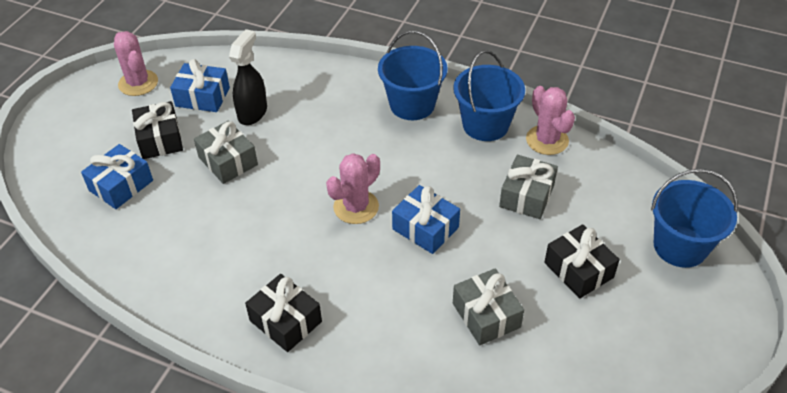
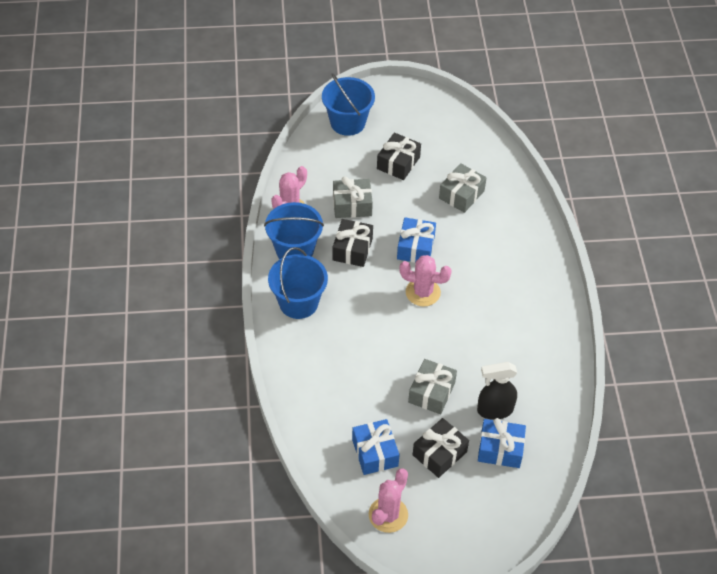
camera: 120 degrees left, 5 degrees up
(253, 113) = (371, 405): black spray bottle -> black spray bottle (494, 410)
(285, 321) = (535, 287): black gift -> black gift (352, 249)

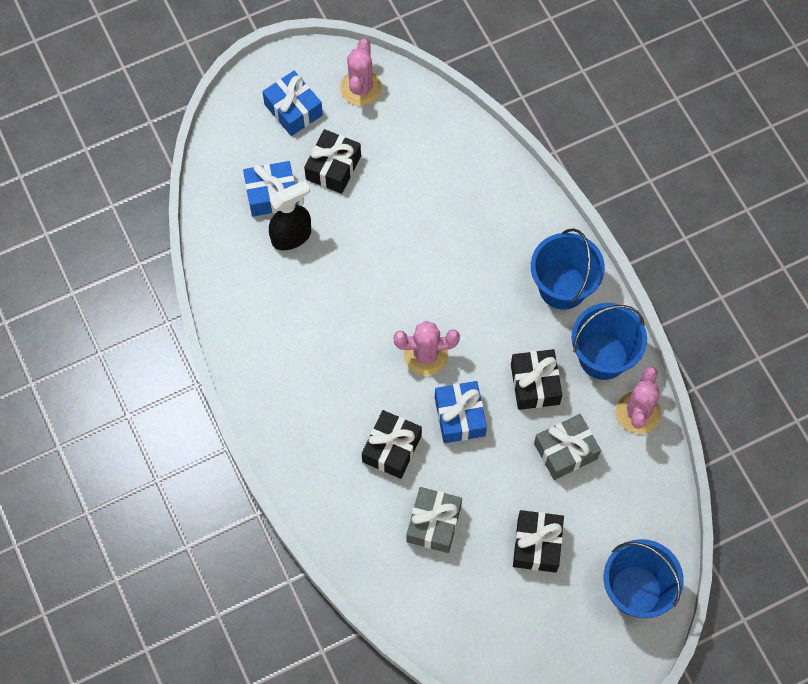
camera: 160 degrees right, 15 degrees up
(375, 452) = (400, 144): blue gift -> blue gift (293, 110)
(431, 392) = (367, 232): grey gift -> none
(472, 244) = (391, 448): none -> black gift

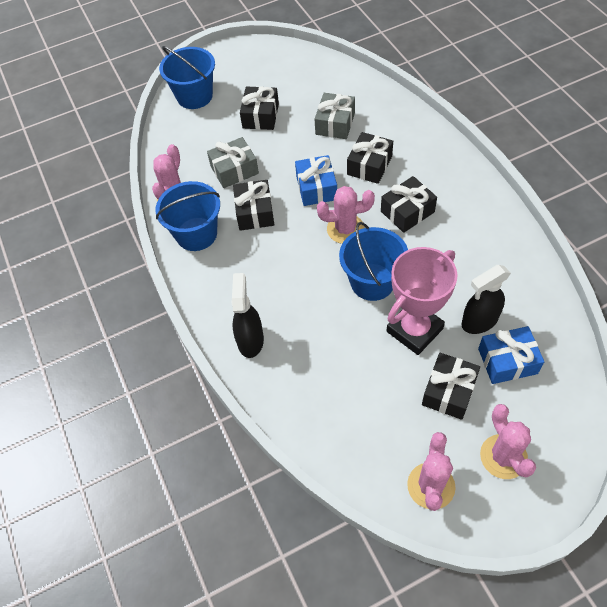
camera: 175 degrees left, 10 degrees down
(293, 110) = (503, 456): blue gift -> pink cactus
(351, 376) = (407, 211): none -> black gift
(359, 230) = (414, 330): none -> pink trophy
(529, 225) = (250, 340): none -> black spray bottle
(562, 287) = (224, 286): blue bucket -> blue bucket (372, 282)

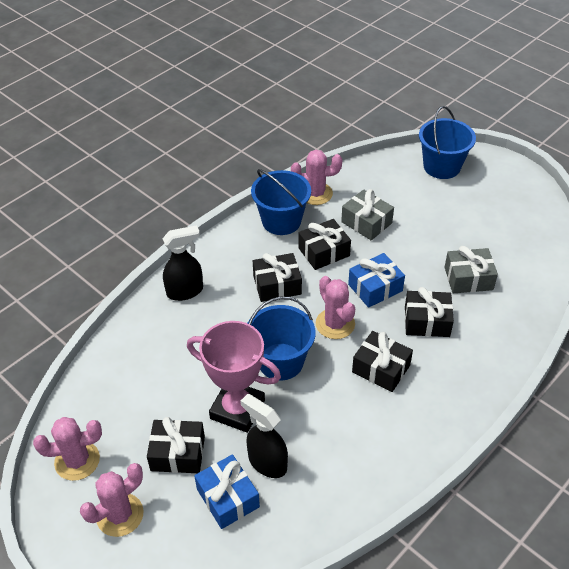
camera: 65 degrees right, 10 degrees down
(260, 116) = (444, 220): black gift -> black gift (277, 285)

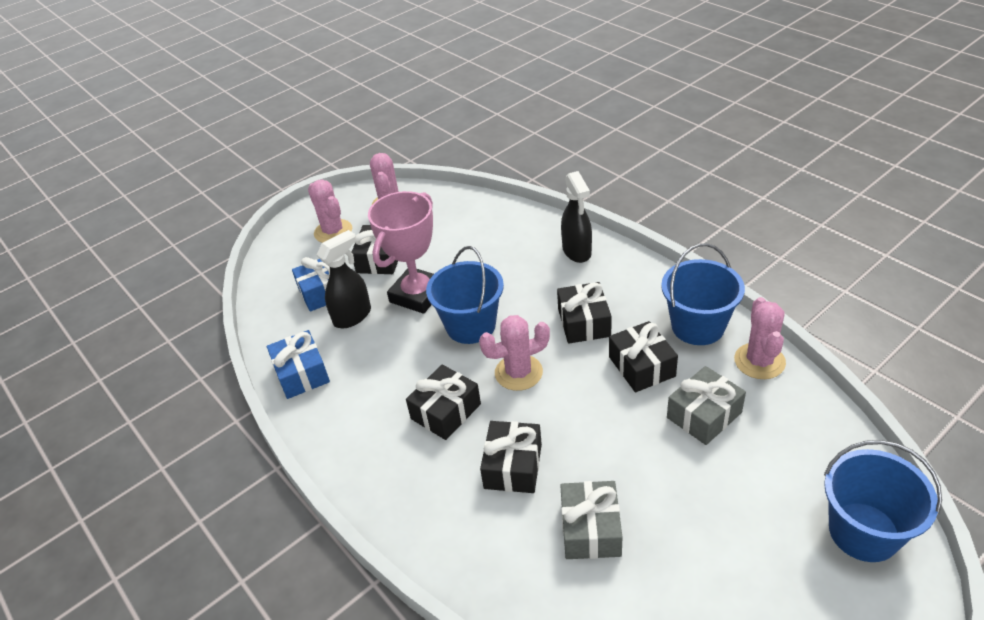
camera: 100 degrees right, 5 degrees down
(375, 288) = (576, 415): blue gift -> blue gift (302, 373)

